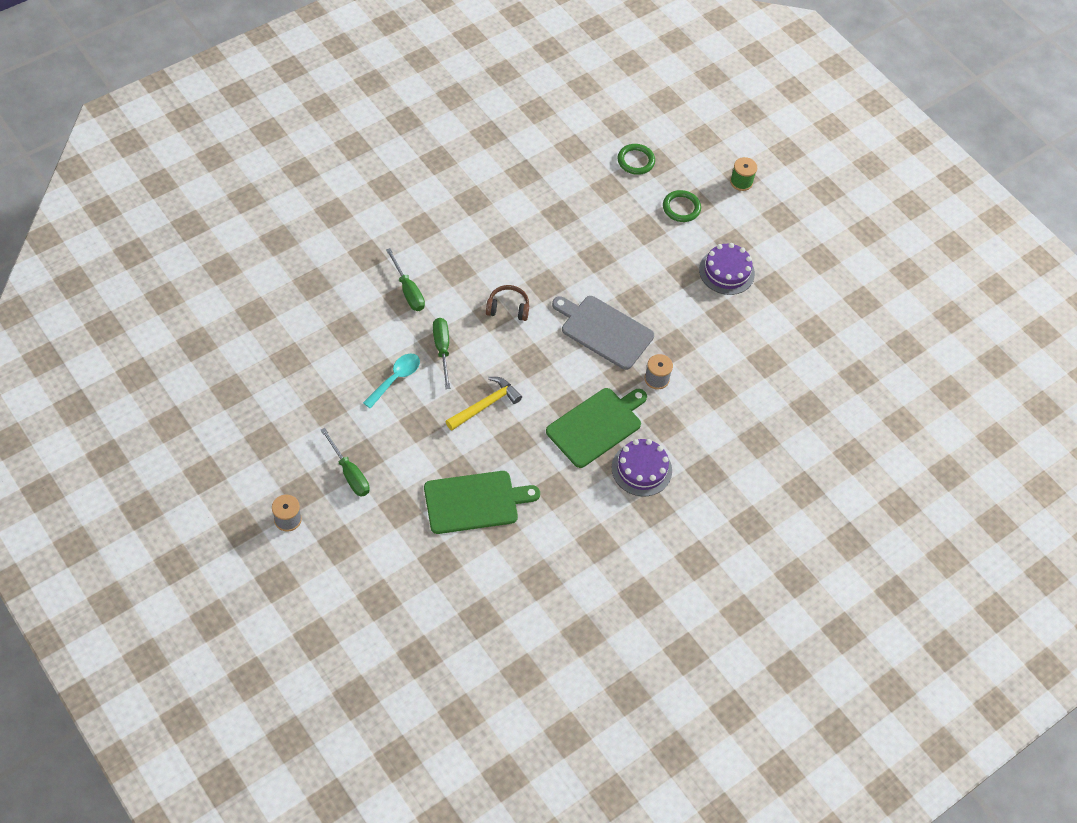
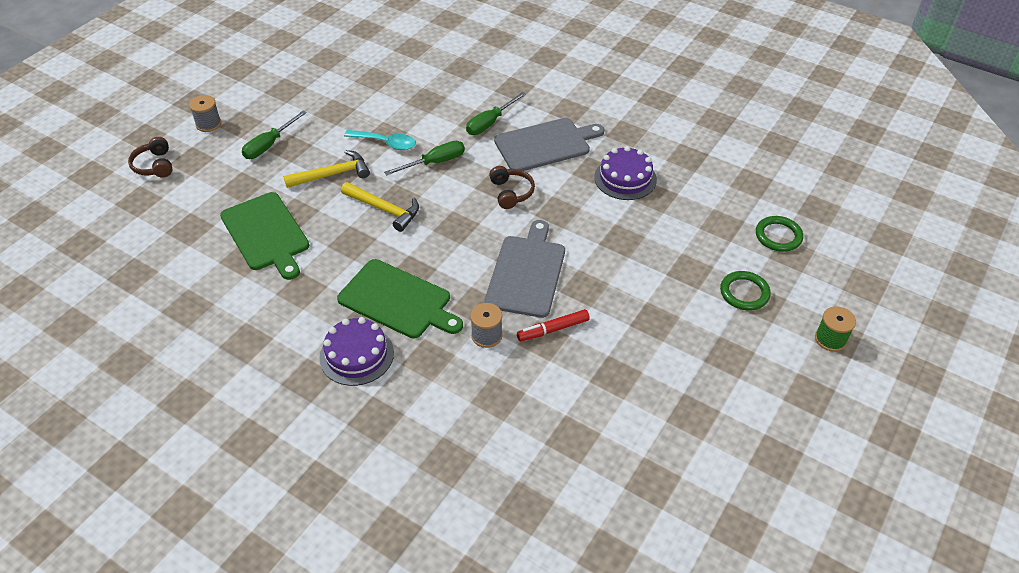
camera: 75 degrees right, 10 degrees down
(331, 578) = (154, 165): none -> brown headphones
(419, 432) = (332, 174): none -> yellow hammer
(458, 262) = (545, 144): none -> grey cutting board
(668, 335) = (553, 329): none -> red marker
(726, 271) = (682, 361): purple cake -> purple cake (625, 178)

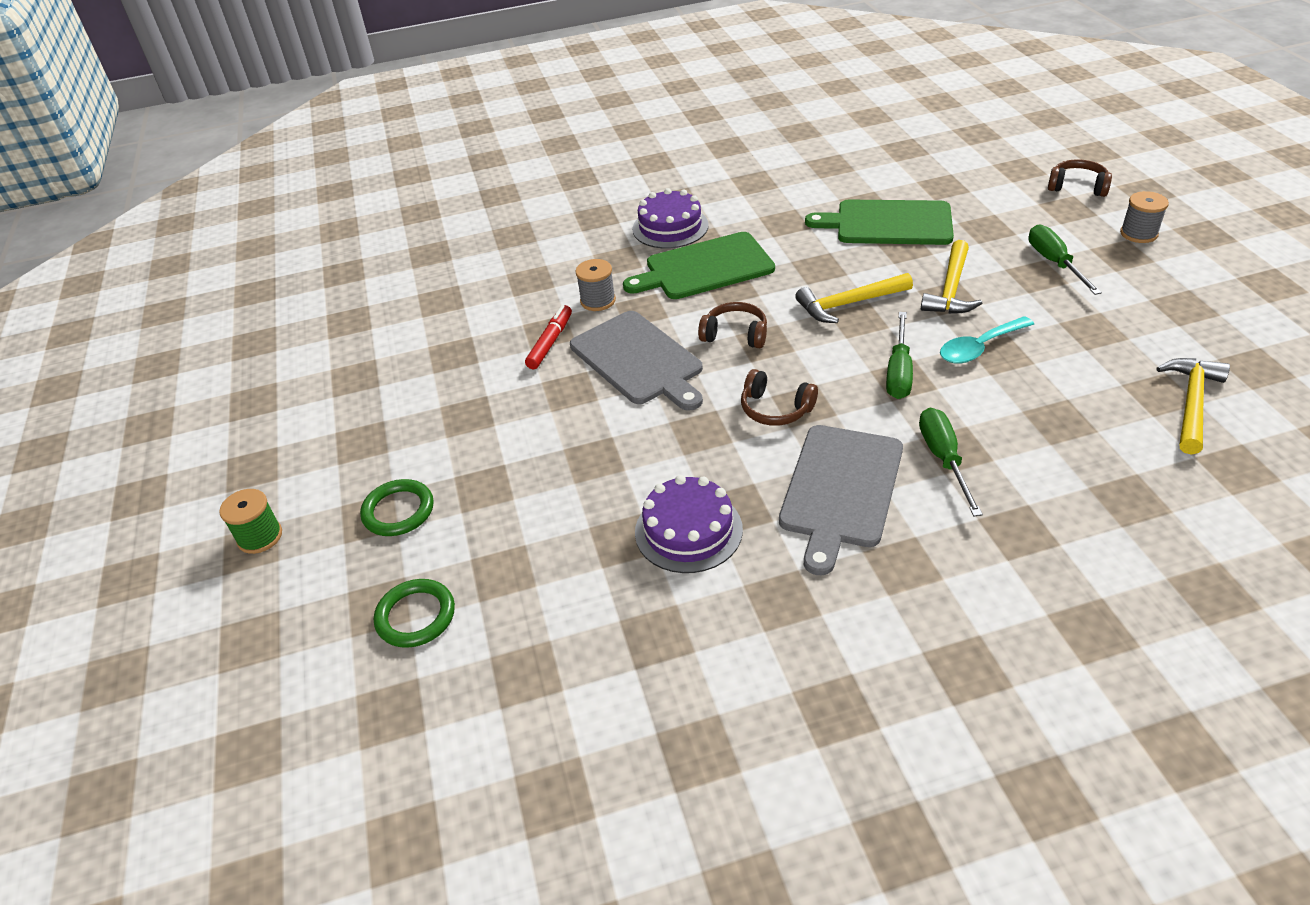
camera: 135 degrees right, 5 degrees down
(375, 68) = (1191, 403): none -> yellow hammer
(461, 243) = (735, 335): none -> brown headphones

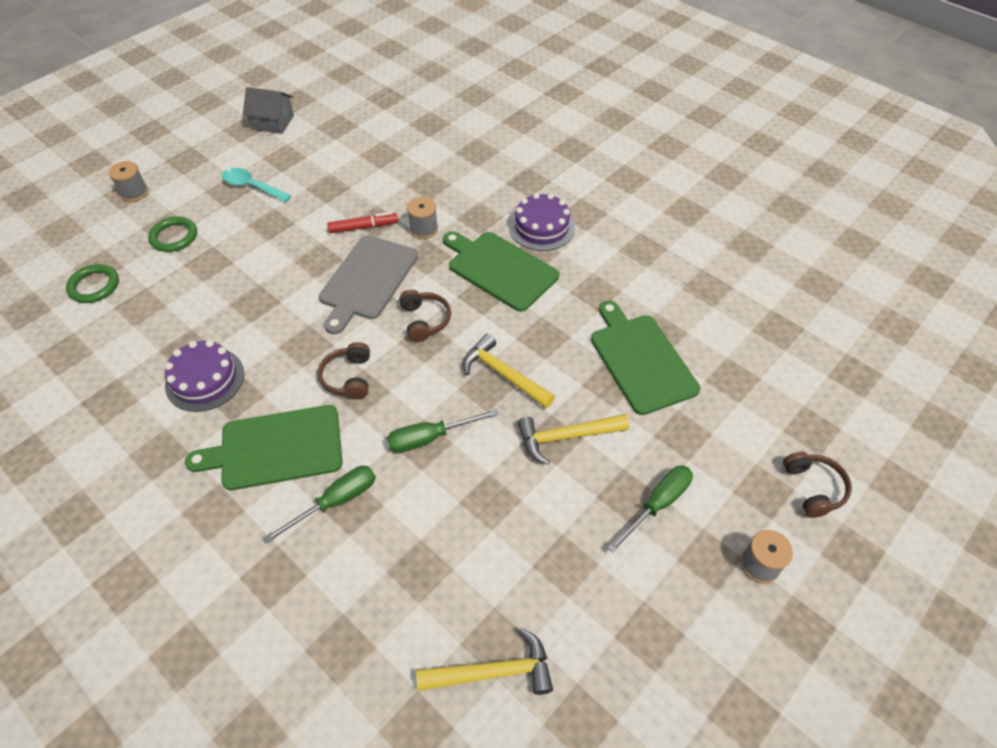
camera: 55 degrees right, 10 degrees up
(260, 537) = (134, 193): green spool -> grey spool
(274, 371) = (273, 122): none -> grey house
(841, 490) = (276, 448): grey cutting board -> green cutting board
(979, 348) = (491, 483): turquoise spoon -> turquoise spoon (252, 186)

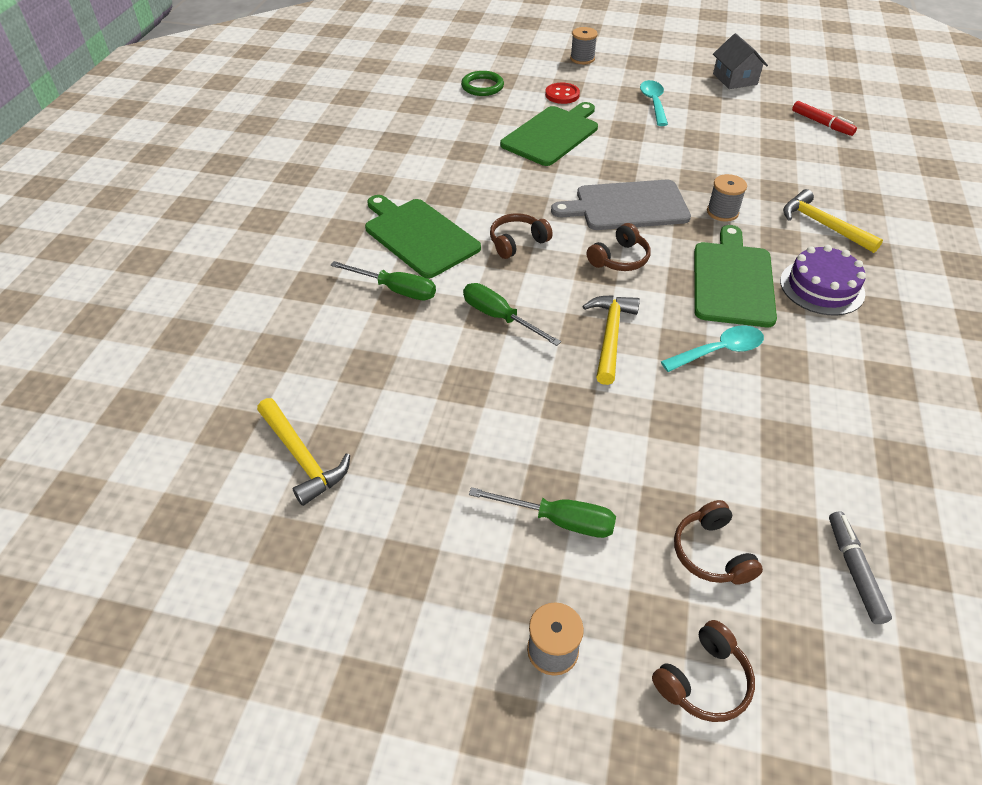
camera: 60 degrees right, 5 degrees down
(174, 237) = (562, 95): green ring -> red button
(205, 379) = (449, 172): purple cake -> none
(363, 227) = (682, 177): red marker -> red marker (821, 123)
(562, 319) = (719, 351): none -> turquoise spoon
(566, 437) = (579, 412): yellow hammer -> yellow hammer (823, 225)
(640, 360) = (731, 436): green cutting board -> green cutting board (552, 134)
(726, 428) = (711, 553): none -> brown headphones
(771, 363) = (854, 570): none -> grey marker

